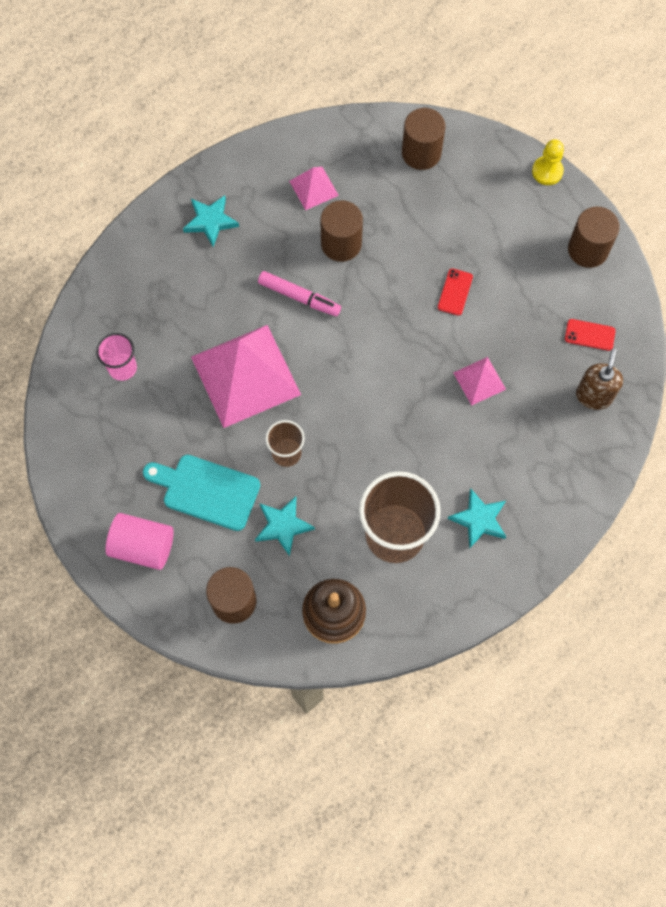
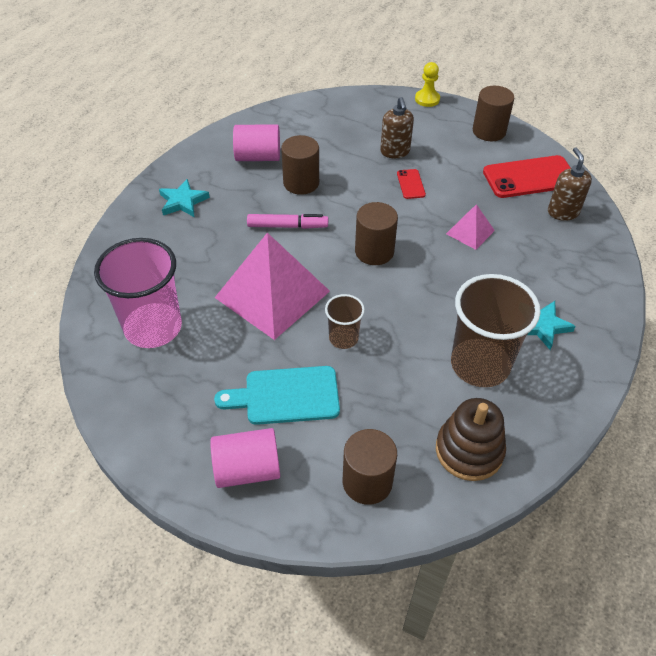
camera: 25 degrees left, 20 degrees down
(122, 368) = (153, 327): pink cup -> pink cup, size x1.97
(283, 526) = (375, 396): turquoise star -> none
(314, 188) = (258, 157): pink pyramid -> pink cylinder
(421, 153) = (328, 115): brown cylinder -> brown cylinder (374, 251)
(464, 238) = (395, 152): none -> brown soap dispenser
(589, 335) = (529, 177): red phone -> red phone, size x2.11

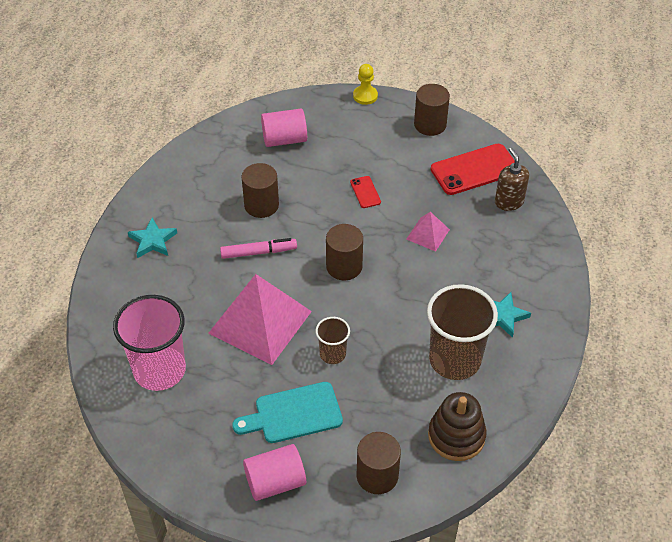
camera: 10 degrees left, 0 degrees up
(258, 157) = (213, 183): pink cylinder -> pink cylinder (284, 139)
(395, 152) = (344, 159): brown soap dispenser -> none

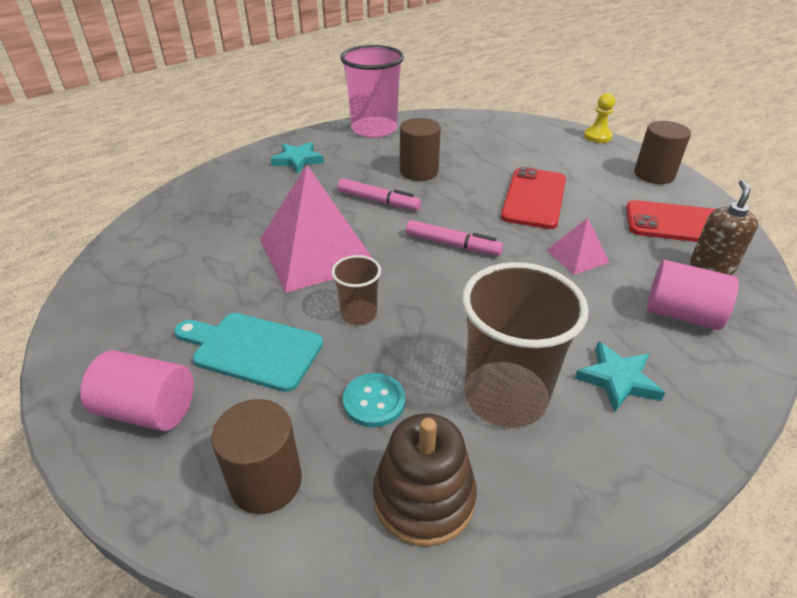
camera: 35 degrees right, 10 degrees down
(159, 370) = (183, 247): pink cup -> pink cup (374, 129)
(284, 139) = (488, 139): pink cylinder -> pink cylinder (681, 314)
(344, 266) = (452, 245): brown cylinder -> pink marker
(365, 192) = (534, 198): red phone -> red phone, size x2.11
(391, 403) = (374, 401): none -> turquoise button

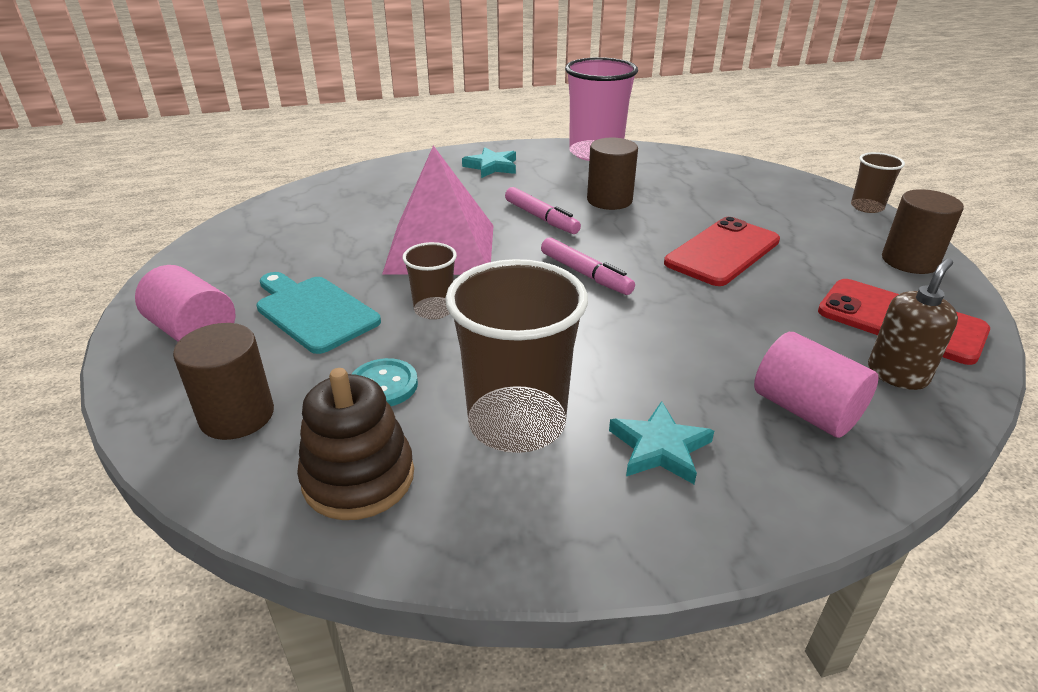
camera: 25 degrees right, 5 degrees down
(577, 256) = (723, 319): pink pyramid -> none
(597, 136) = (867, 207): yellow pawn -> brown cup

